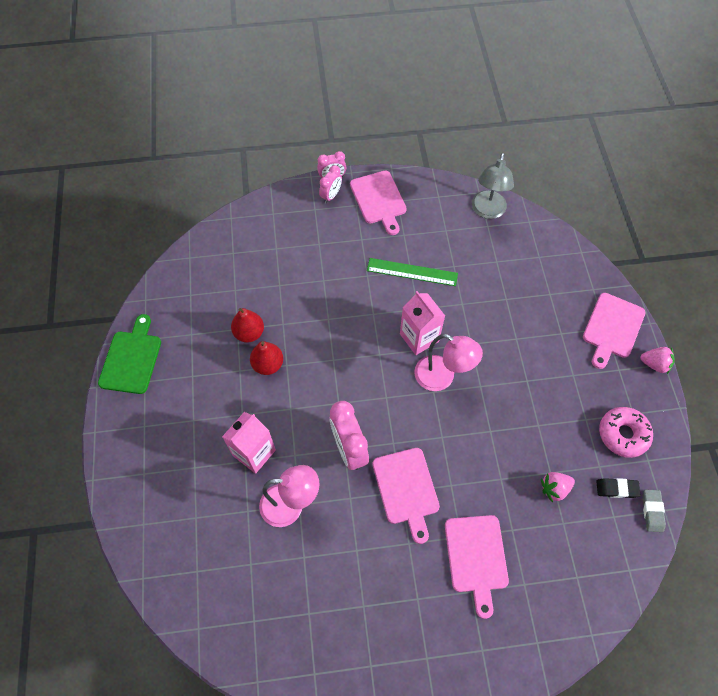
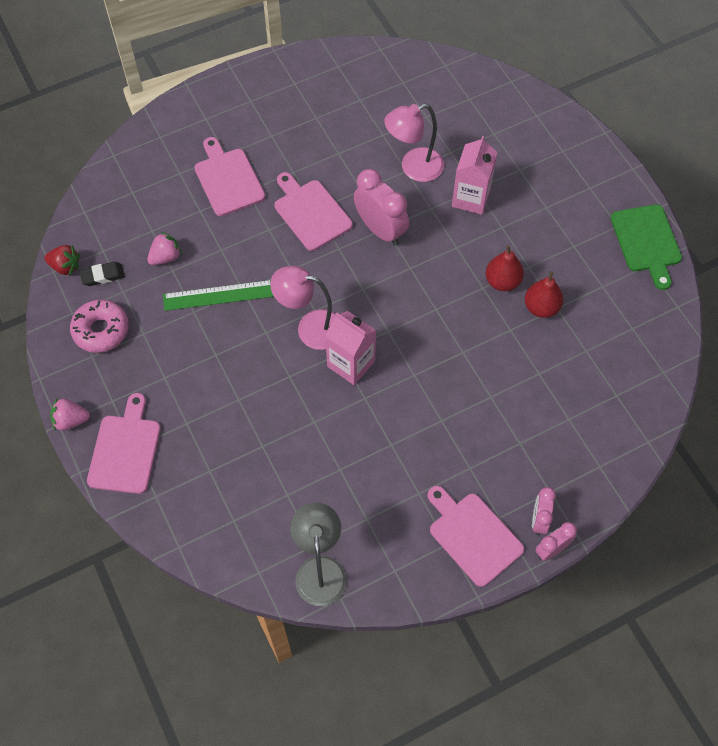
camera: 160 degrees right, 0 degrees up
(412, 272) = (389, 443): green ruler -> green ruler (218, 295)
(652, 511) = (65, 266): grey eraser -> red strawberry

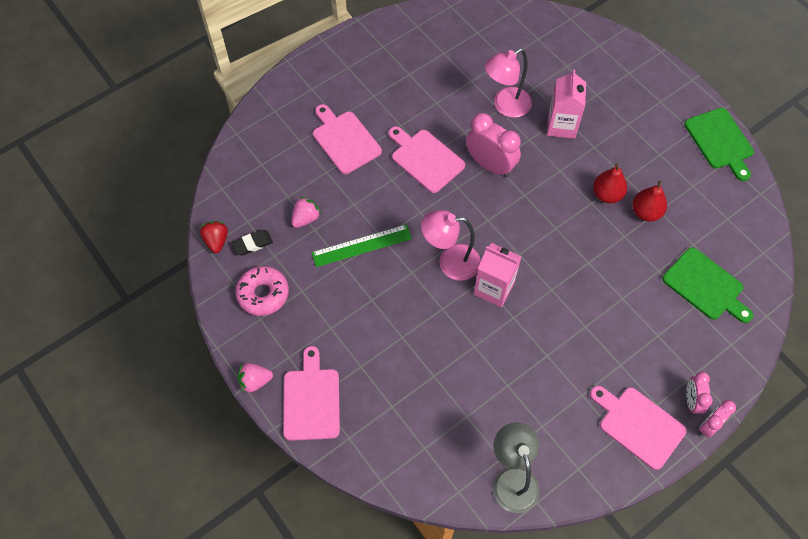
camera: 10 degrees left, 0 degrees up
(65, 266) = (216, 241): red strawberry -> red strawberry turned 105 degrees counterclockwise
(587, 398) = (705, 286): none -> green cutting board

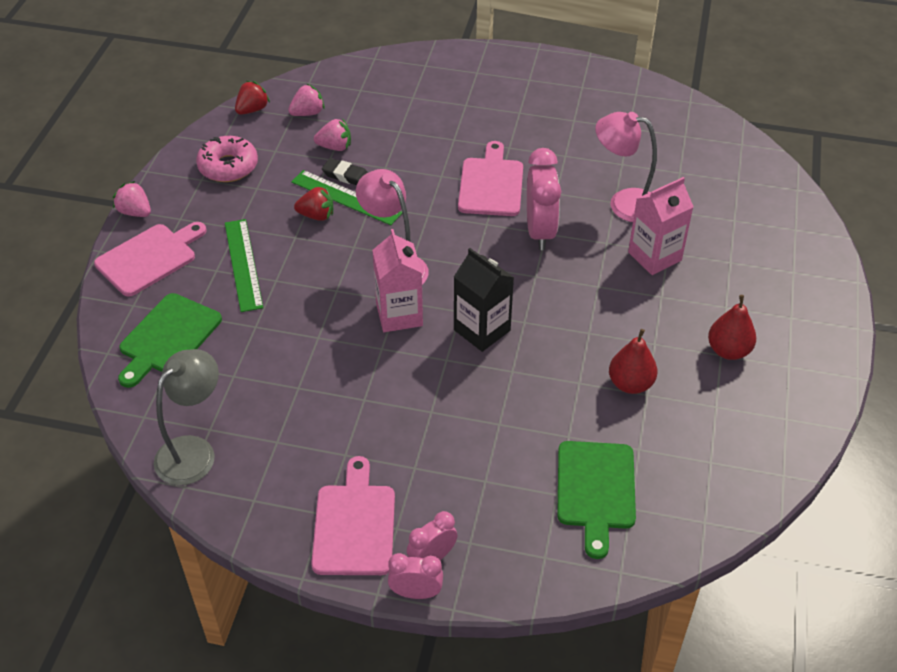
camera: 50 degrees right, 15 degrees down
(253, 244) = (272, 131): black eraser -> black eraser (346, 175)
(254, 211) = (307, 113): none -> pink strawberry
(345, 140) = (447, 122): pink cutting board -> none
(363, 273) = (316, 215): none -> red strawberry
(370, 346) = (243, 264): none -> green ruler
(544, 254) = (482, 330): none -> black carton
(607, 194) = (613, 339): red pear -> red pear (728, 350)
(720, 141) = (807, 398): green cutting board -> green cutting board (168, 337)

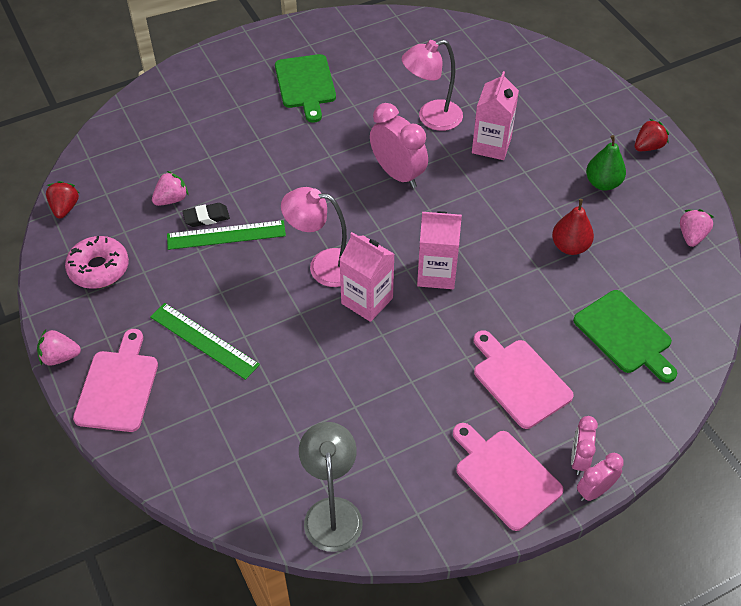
camera: 40 degrees left, 5 degrees up
(168, 337) = (209, 440): green cutting board -> green cutting board (305, 84)
(307, 113) = (117, 184): pink strawberry -> pink strawberry (691, 236)
(316, 215) = (219, 264): red strawberry -> red strawberry (648, 146)
(482, 330) = (436, 273): black carton -> pink carton
(491, 184) = (325, 158): pink cutting board -> pink cutting board (519, 380)
(728, 350) = (602, 183): red pear -> green pear

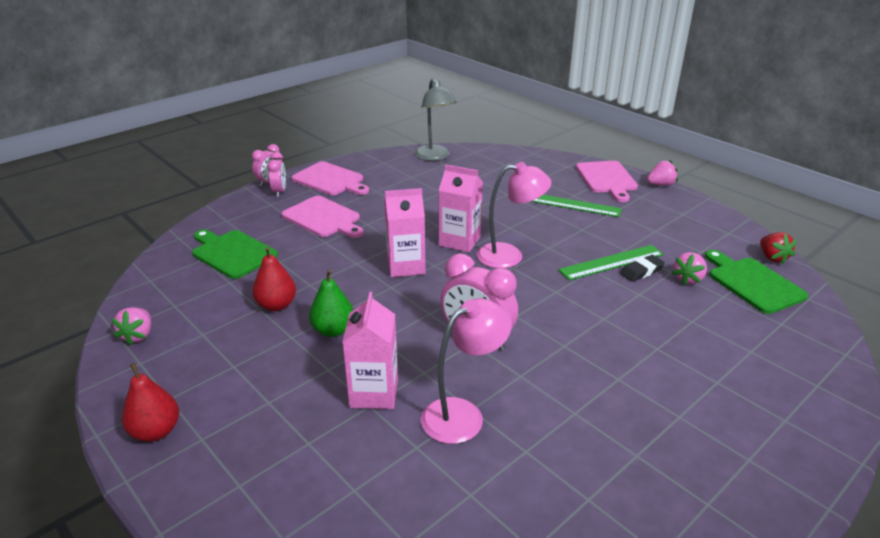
camera: 165 degrees right, 20 degrees down
(99, 268) = (692, 227): pink donut -> none
(305, 84) = (659, 430): green cutting board -> green cutting board (753, 283)
(602, 183) = (230, 372): green pear -> green pear (333, 330)
(648, 146) = (156, 431): red strawberry -> red pear

